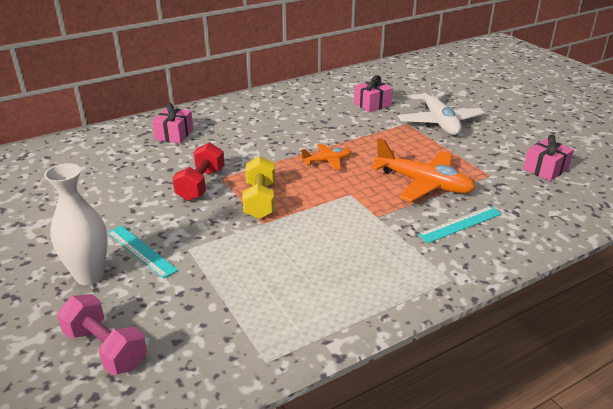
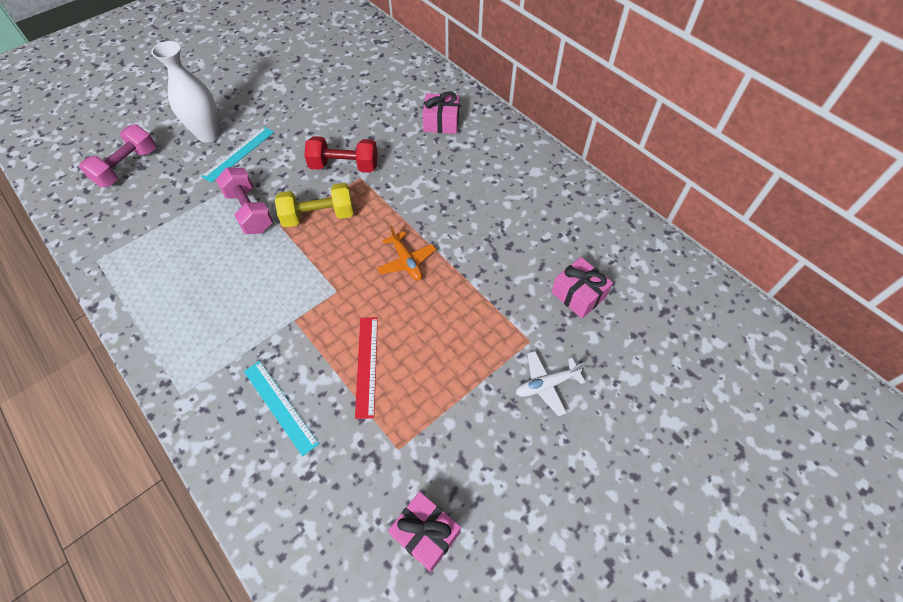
camera: 80 degrees right, 25 degrees up
(236, 242) = (249, 211): none -> pink dumbbell
(423, 183) = (367, 365): orange plane -> red ruler
(439, 122) = (546, 384): white plane -> white plane, size x0.54

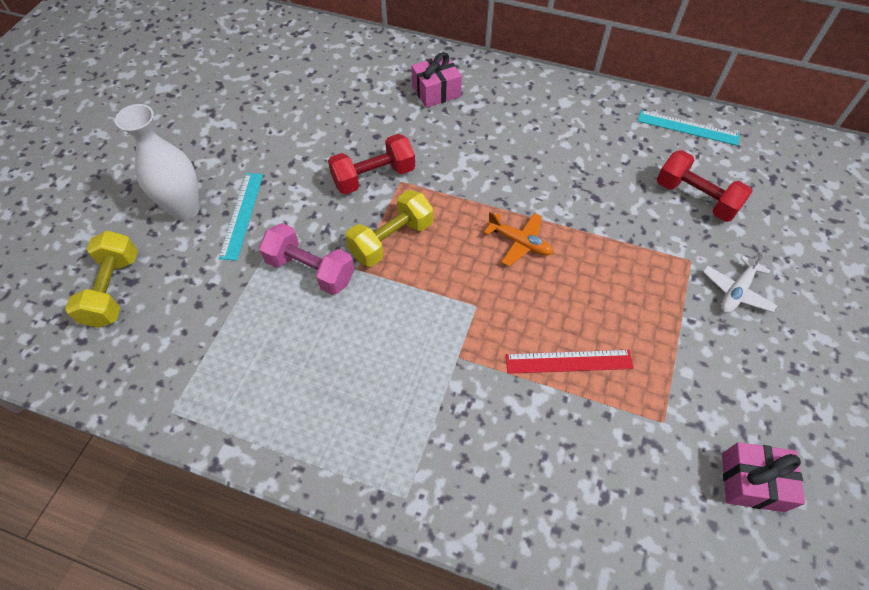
camera: 30 degrees left, 0 degrees up
(127, 167) = (113, 290): pink dumbbell -> yellow dumbbell
(280, 406) = (520, 448): turquoise ruler -> turquoise ruler (688, 128)
(367, 365) = (568, 361): red ruler -> red ruler turned 60 degrees counterclockwise
(578, 295) = (695, 198): pink gift -> red dumbbell

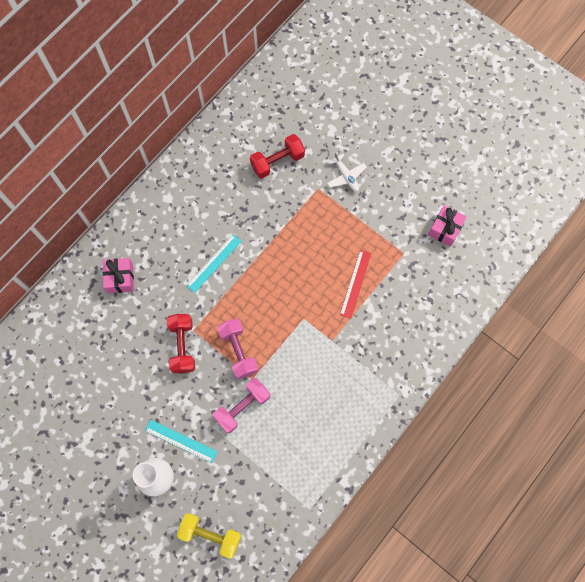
camera: 70 degrees left, 15 degrees up
(391, 240) = (238, 351): yellow dumbbell -> pink dumbbell
(519, 242) = (270, 276): orange plane -> none
(688, 128) = (222, 135): turquoise ruler -> turquoise ruler (214, 263)

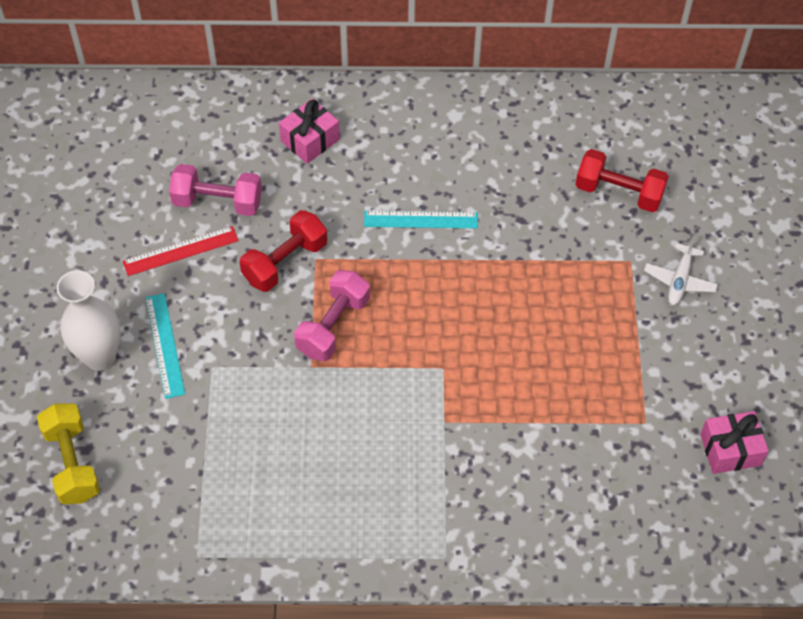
camera: 50 degrees right, 15 degrees down
(242, 407) = (265, 382): pink dumbbell -> pink dumbbell (217, 202)
(355, 284) = (546, 394): red ruler -> red ruler (180, 251)

